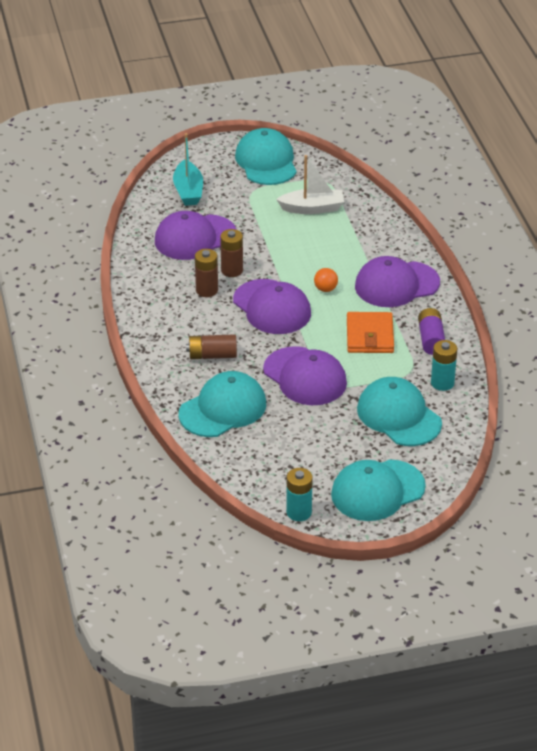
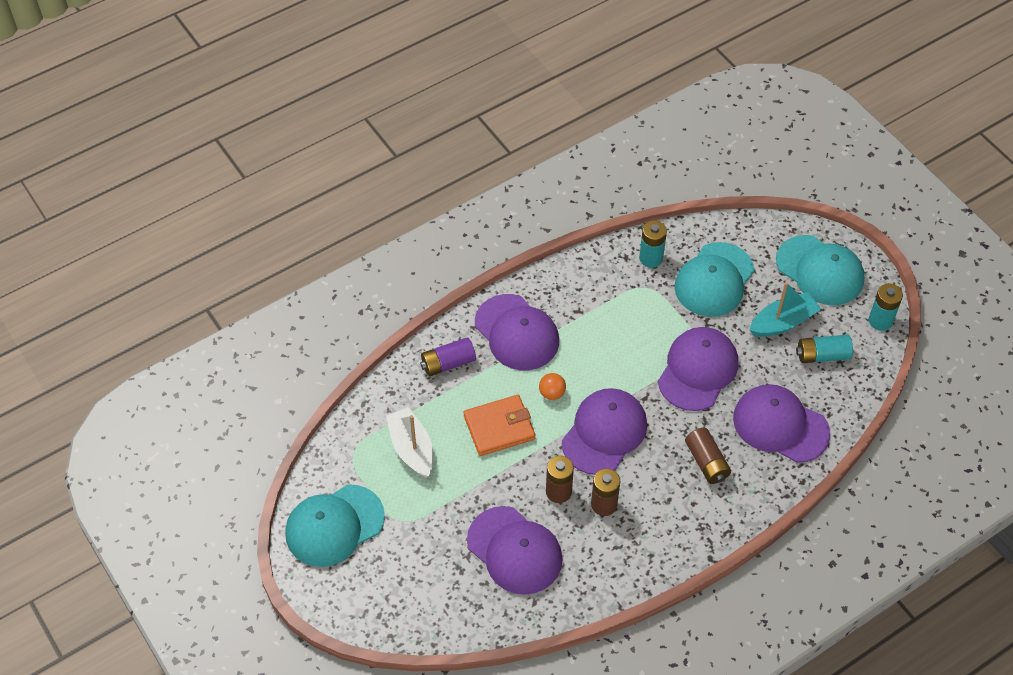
camera: 110 degrees left, 15 degrees up
(188, 191) = (426, 591): turquoise boat -> turquoise boat (783, 322)
(223, 409) = (780, 425): turquoise cap -> purple cap
(280, 459) = (822, 355): none -> turquoise battery
(370, 336) = (609, 333): orange wallet -> orange wallet (499, 427)
(431, 339) = (591, 282): purple battery -> purple battery (448, 363)

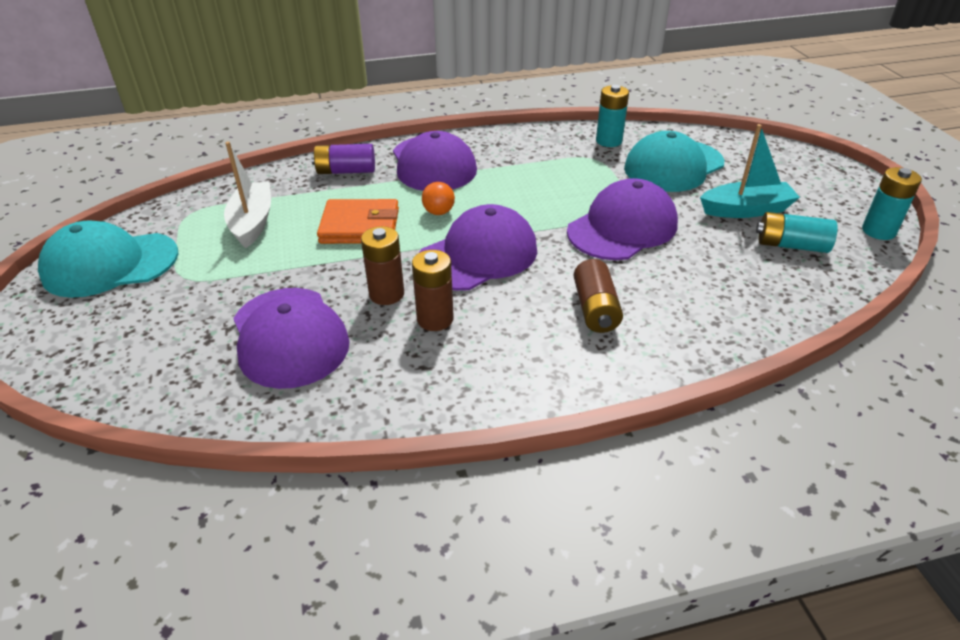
camera: 20 degrees right, 15 degrees down
(780, 425) = (713, 296): purple cap -> none
(820, 270) = (805, 180): turquoise cap -> none

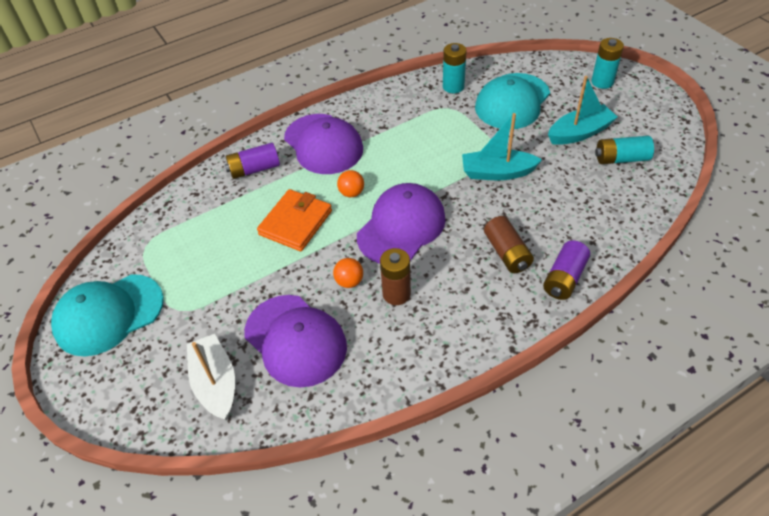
camera: 15 degrees left, 10 degrees up
(252, 222) = (205, 242): white boat -> white boat (215, 383)
(360, 226) = (295, 223): orange wallet -> orange wallet turned 45 degrees counterclockwise
(386, 294) = (349, 281): brown battery -> orange ball
(622, 227) = (497, 172): purple cap -> turquoise boat
(659, 353) = (564, 278): none -> purple battery
(878, 231) = (675, 130): turquoise battery -> turquoise battery (602, 82)

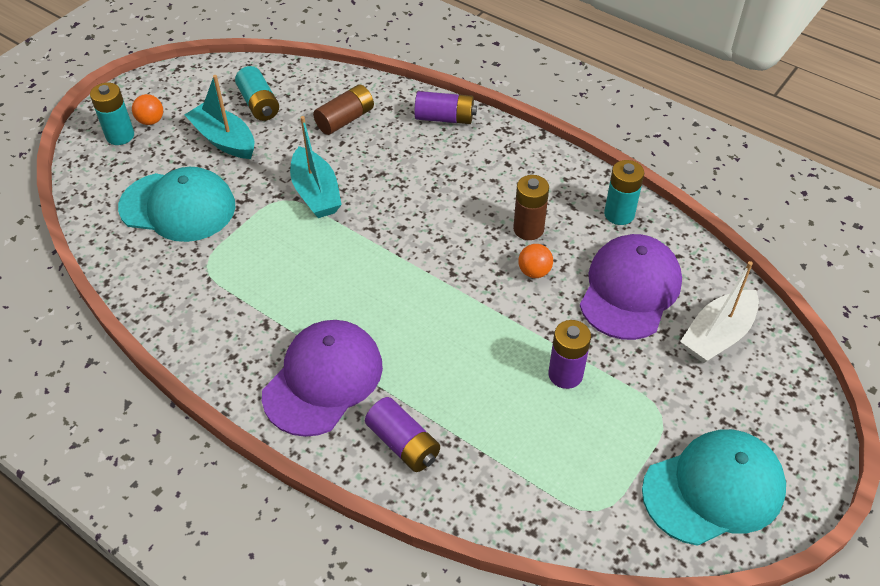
camera: 115 degrees left, 0 degrees up
(109, 314) = (713, 489): turquoise cap -> turquoise cap turned 60 degrees counterclockwise
(247, 266) = (565, 374): none -> purple battery
(295, 223) = (476, 354): orange wallet -> none
(351, 193) = (403, 315): orange ball -> orange ball (151, 121)
(401, 227) = (436, 252): purple cap -> none
(453, 86) = (157, 272): turquoise battery -> turquoise battery (619, 214)
(507, 253) = (432, 161): brown battery -> brown battery (345, 119)

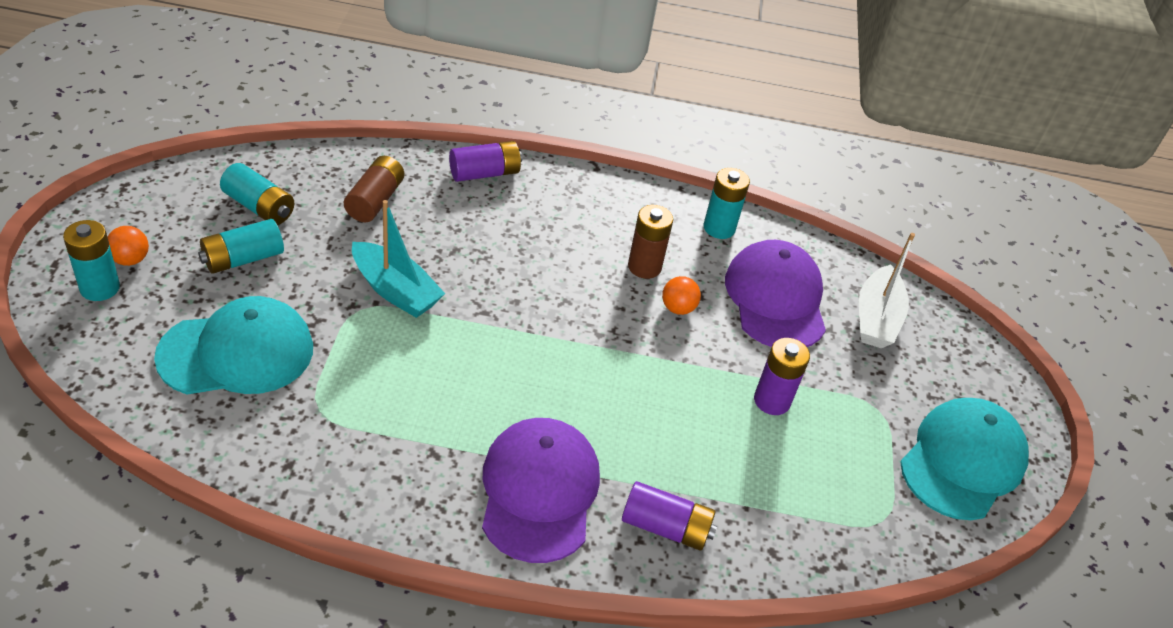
camera: 35 degrees left, 5 degrees down
(224, 140) = (243, 259): turquoise boat -> turquoise battery

